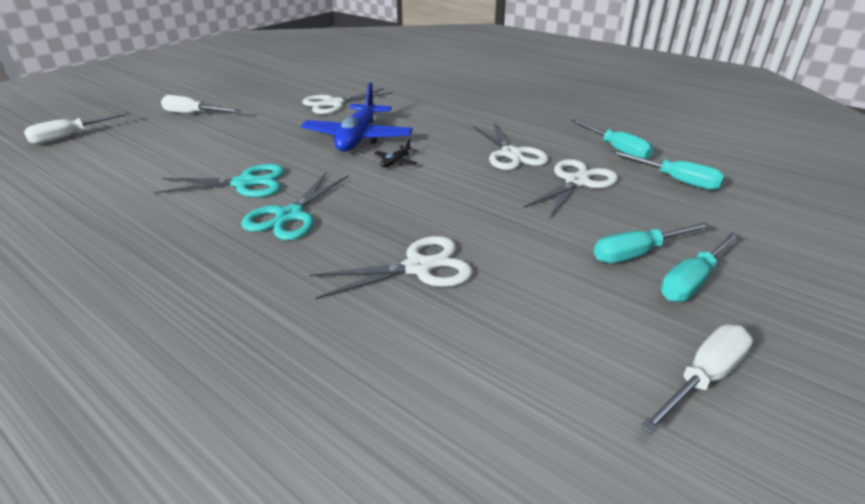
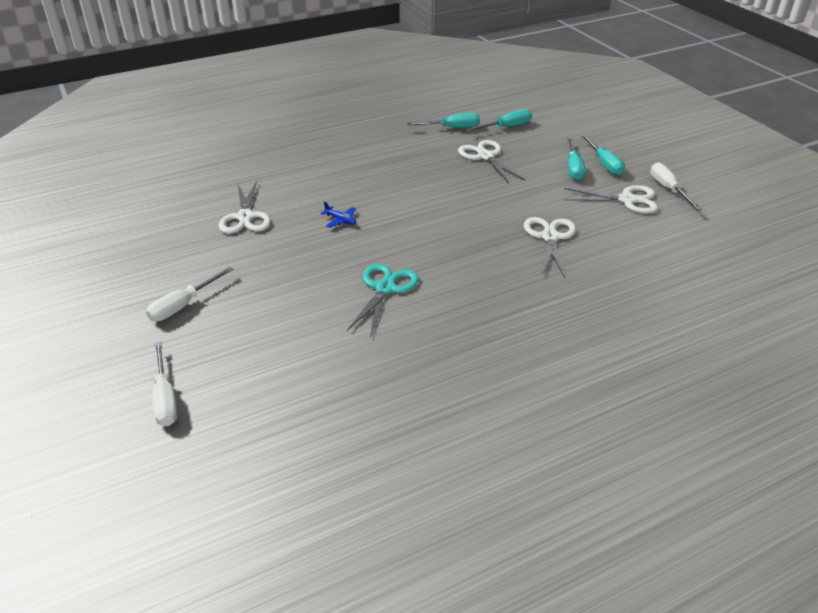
camera: 65 degrees left, 5 degrees up
(290, 216) = (455, 274): turquoise scissors -> none
(358, 138) = (340, 220): blue plane -> blue plane, size x0.41
(396, 162) = (402, 213): black plane -> none
(511, 154) = (428, 165): white scissors -> white scissors (627, 200)

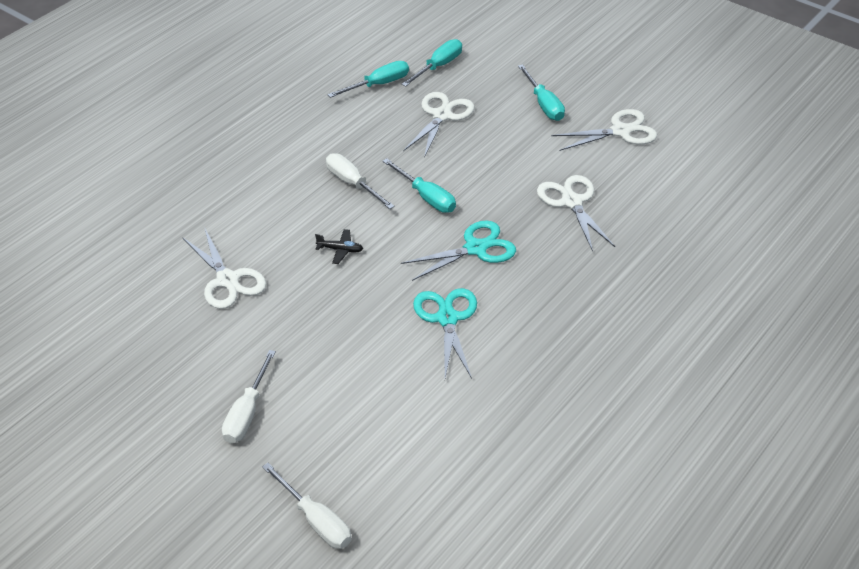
camera: 25 degrees left, 5 degrees up
(340, 220) = (340, 250): blue plane -> black plane
(445, 247) = (475, 248): none -> turquoise scissors
(485, 156) = (441, 115): white scissors -> white scissors turned 75 degrees clockwise
(604, 164) = (572, 89): turquoise screwdriver -> turquoise screwdriver (426, 197)
(668, 189) = (653, 105): white screwdriver -> white screwdriver (352, 184)

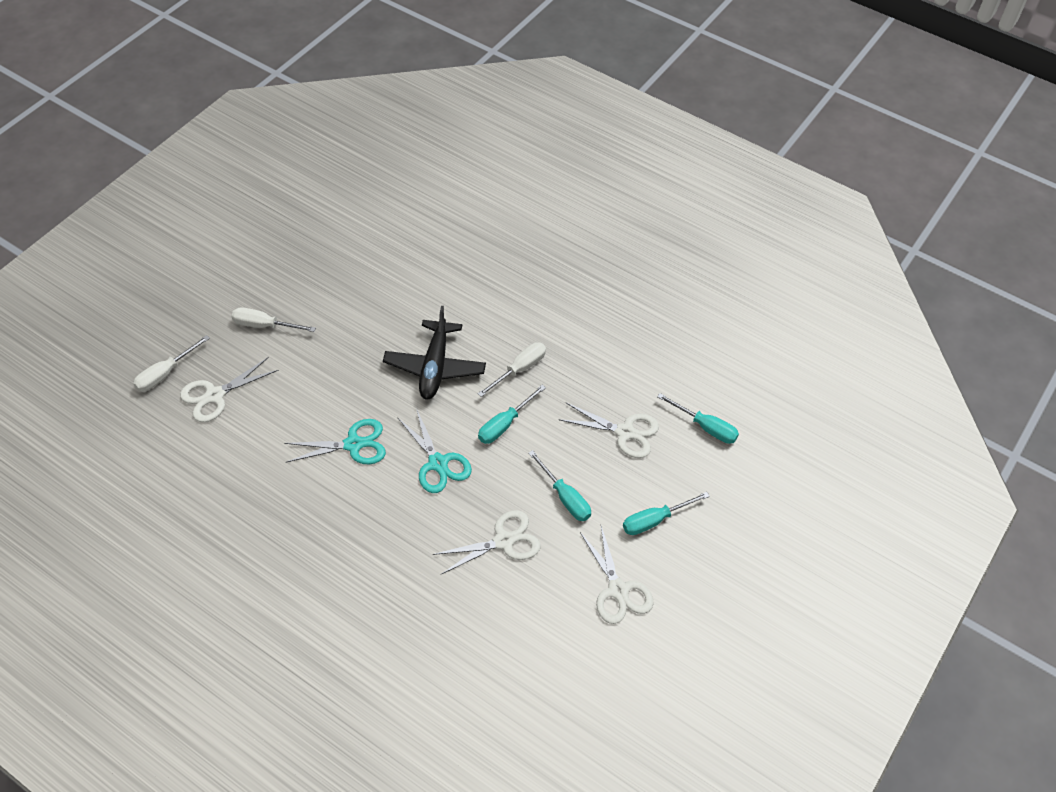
camera: 85 degrees right, 10 degrees up
(228, 280) = (400, 298): white scissors -> white scissors (215, 395)
(340, 250) = (435, 367): black plane -> black plane, size x2.45
(378, 85) = (667, 379): turquoise screwdriver -> turquoise screwdriver (565, 497)

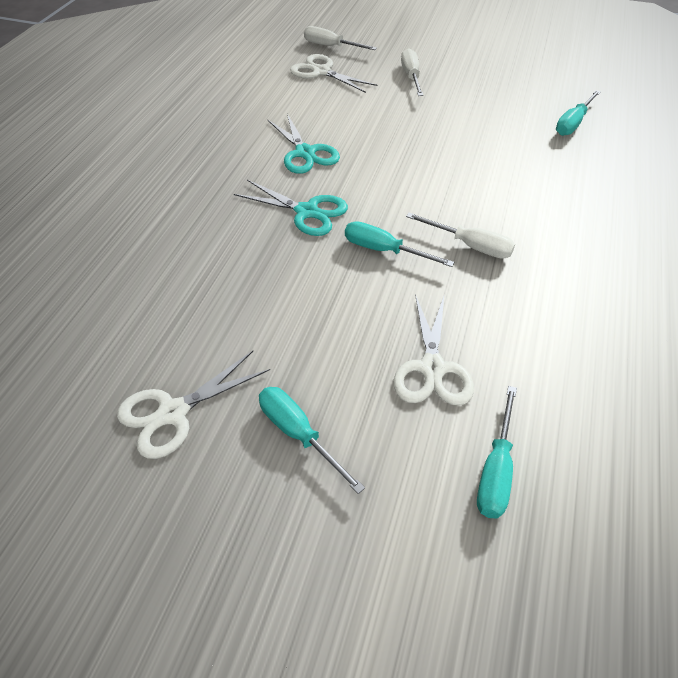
camera: 75 degrees right, 5 degrees down
(435, 367) = (431, 182): black plane -> none
(438, 463) = (307, 212): turquoise scissors -> turquoise scissors turned 105 degrees counterclockwise
(503, 541) = (221, 284): white scissors -> none
(565, 497) = (301, 327): turquoise screwdriver -> turquoise screwdriver (573, 123)

